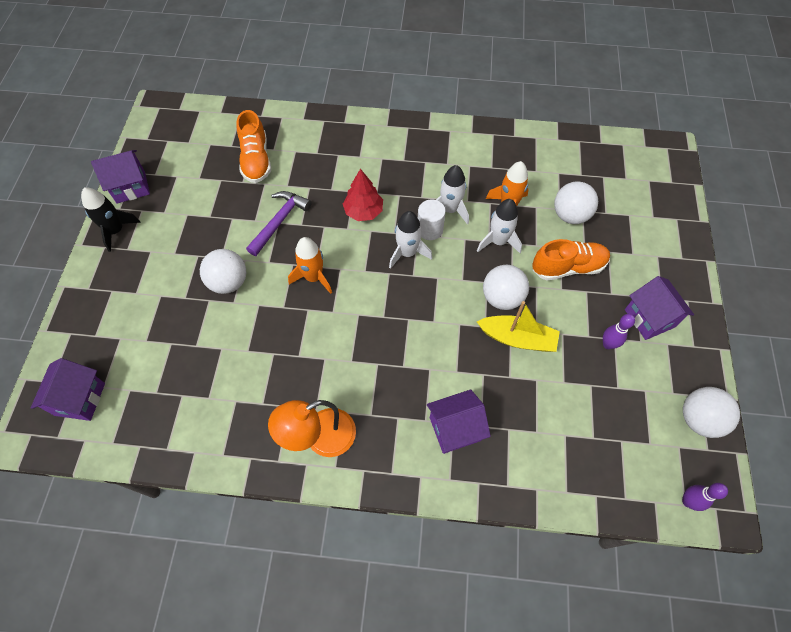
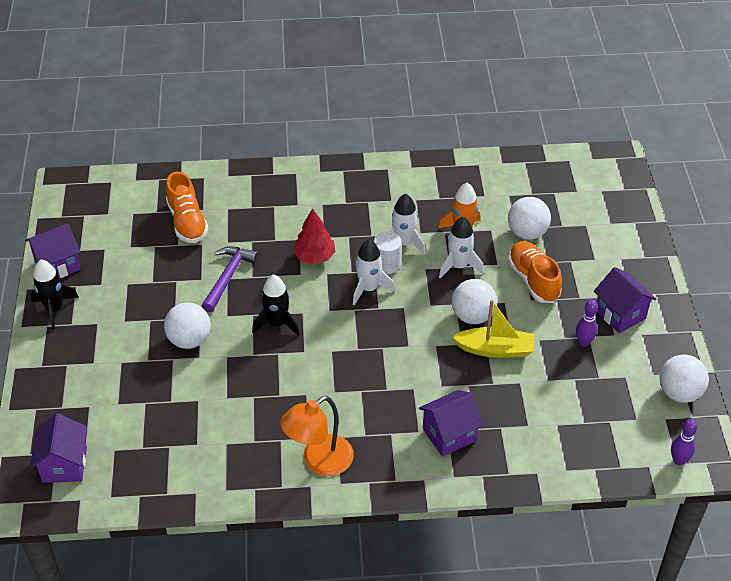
camera: 10 degrees left, 15 degrees down
(313, 277) = (277, 323): orange rocket -> black rocket
(568, 267) = (533, 280): orange shoe -> orange shoe turned 90 degrees counterclockwise

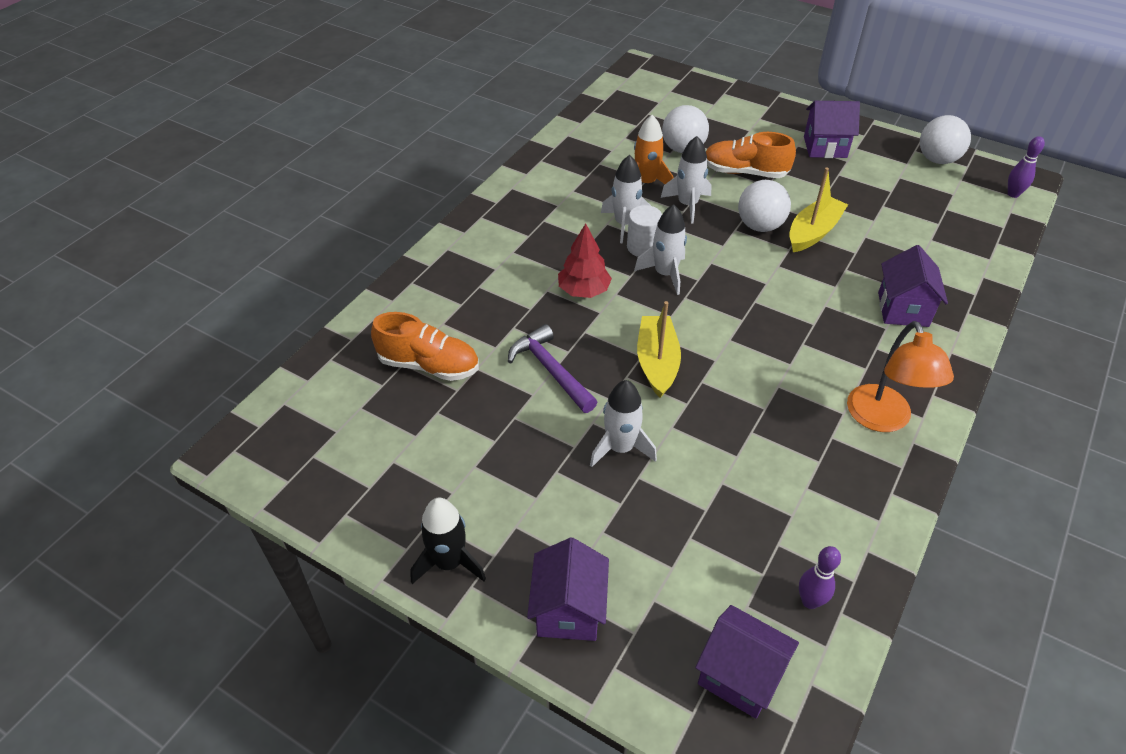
camera: 55 degrees left, 0 degrees up
(58, 265) = (373, 524): purple house -> purple house (568, 610)
(189, 340) = (620, 448): white ball -> white rocket
(277, 323) = (657, 362): black rocket -> yellow boat
(584, 342) = (843, 180): purple bowling pin -> purple bowling pin (810, 601)

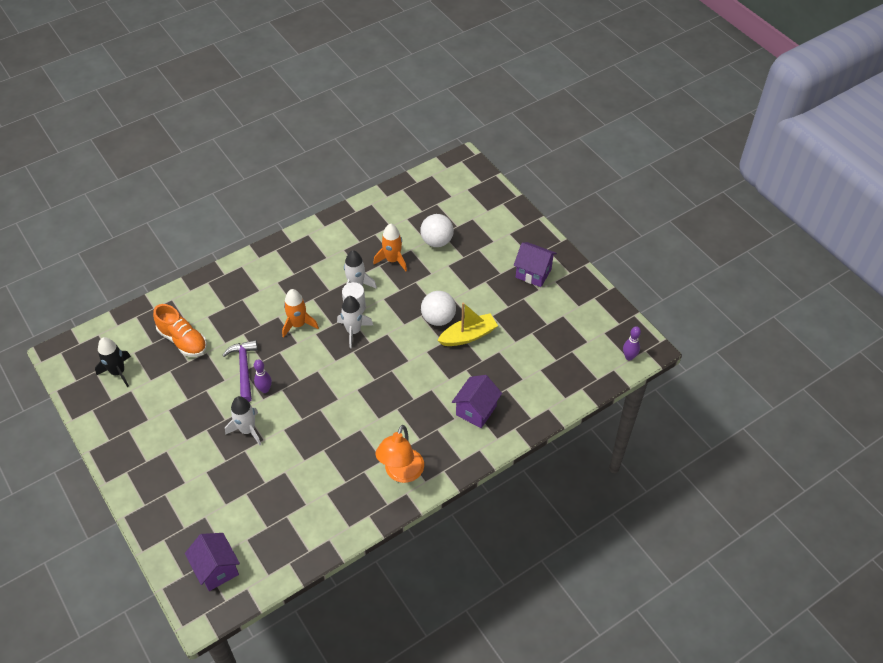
camera: 25 degrees right, 5 degrees up
(449, 562) = (123, 455): black rocket -> black rocket (118, 372)
(568, 610) = (162, 503): purple house -> none
(583, 291) = (298, 324): red tree -> orange rocket
(657, 362) = (304, 387): yellow boat -> none
(687, 205) = (406, 286): white rocket -> none
(745, 172) = (462, 274): orange shoe -> none
(810, 601) = (278, 550): purple bowling pin -> purple bowling pin (265, 389)
(937, 159) = (602, 311): white ball -> none

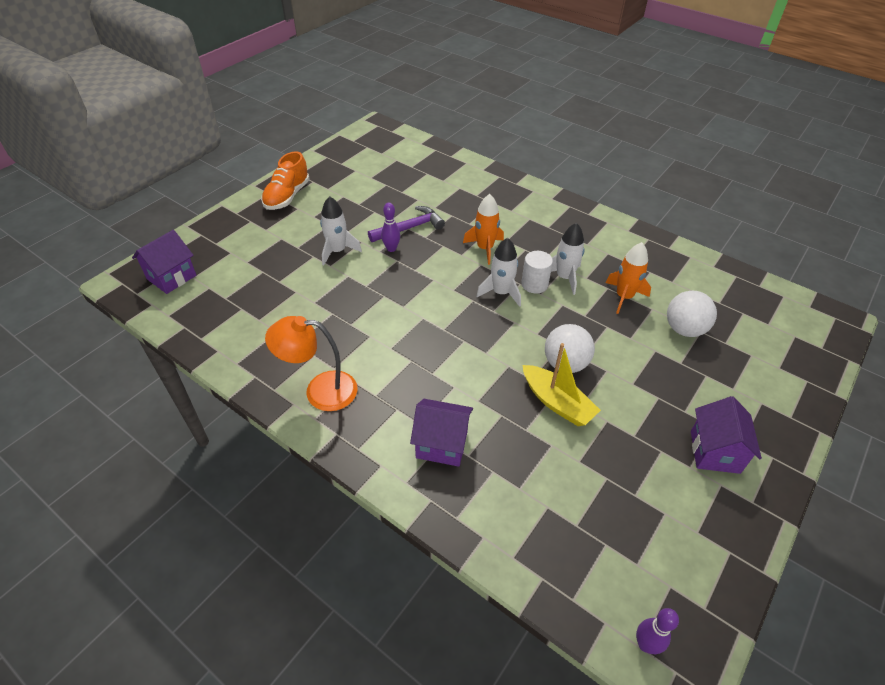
camera: 70 degrees right, 5 degrees down
(118, 372) = (371, 158): black rocket -> none
(183, 340) = (423, 182): orange shoe -> orange shoe (287, 196)

